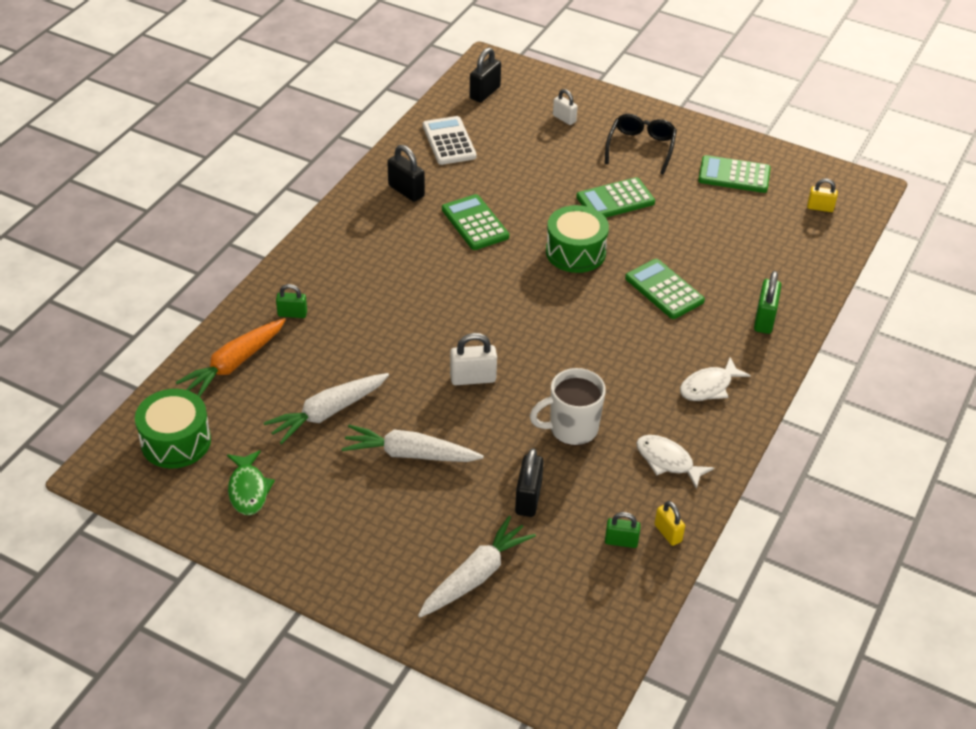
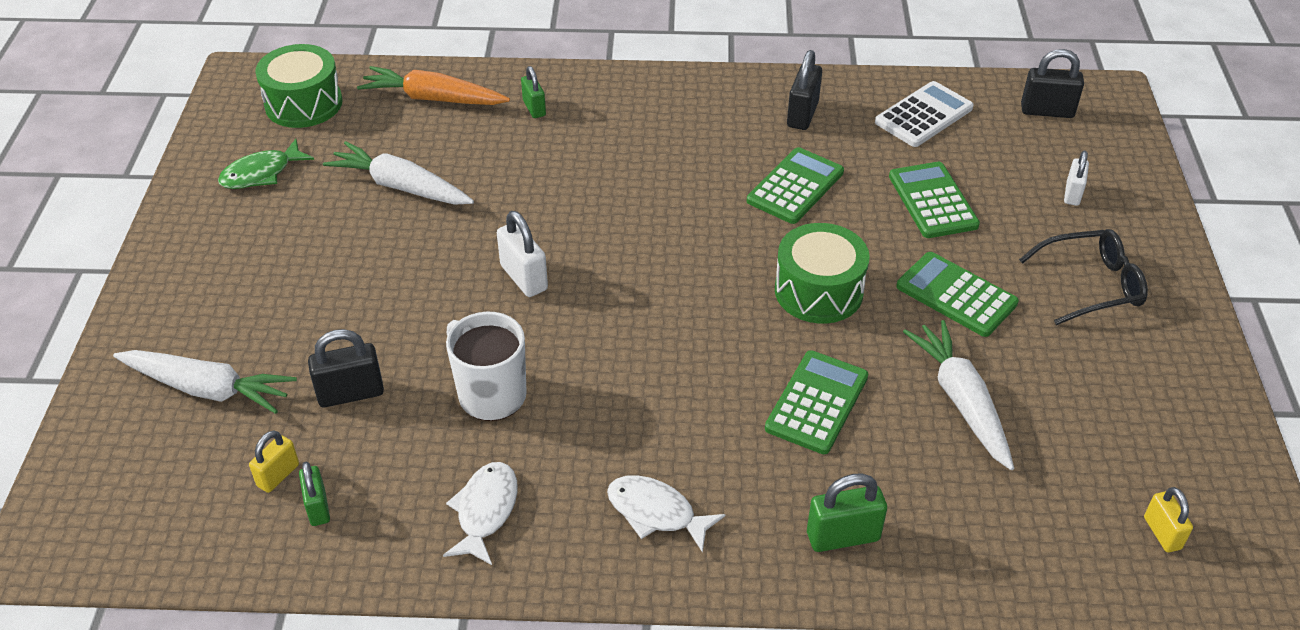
camera: 65 degrees right, 0 degrees up
(410, 454) = (372, 270): white carrot -> white carrot (961, 401)
(668, 533) = (353, 553): yellow padlock -> yellow padlock (278, 475)
(734, 175) = (1134, 403): green calculator -> green calculator (932, 201)

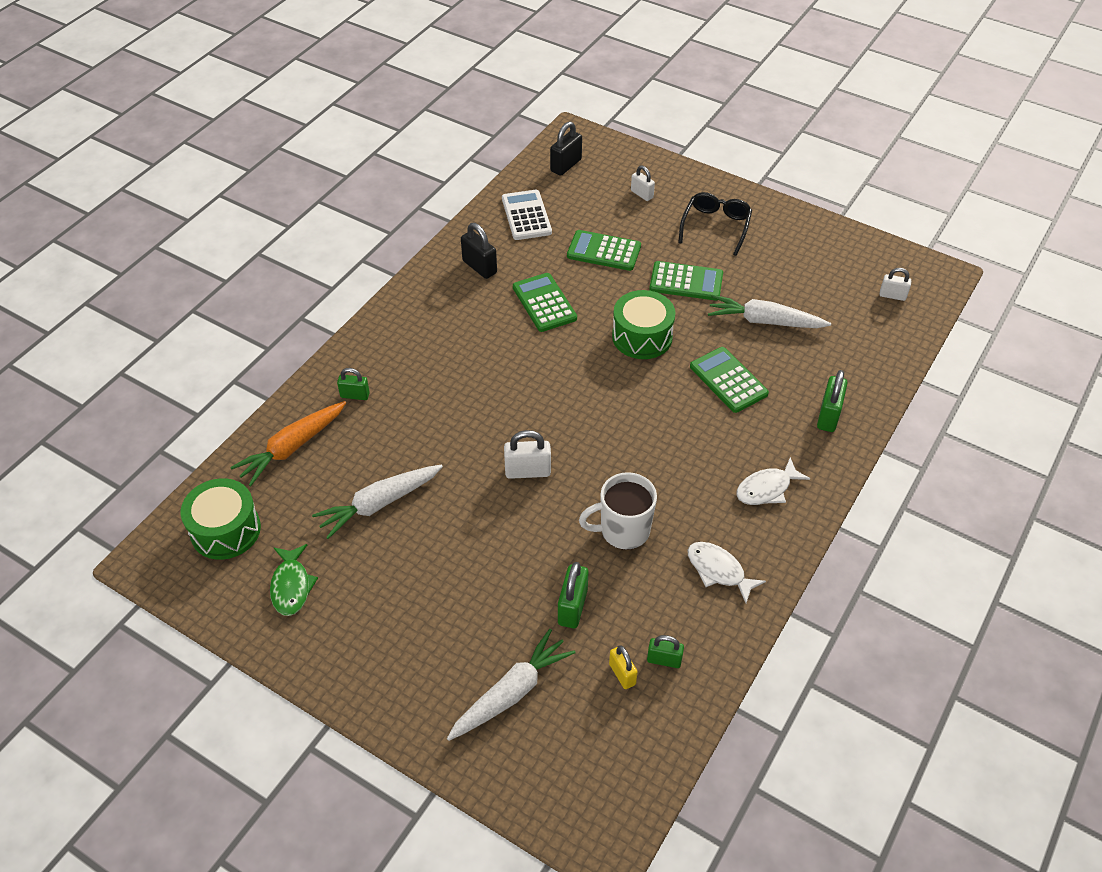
camera: 60 degrees left, 5 degrees up
(351, 393) = (572, 607): black padlock -> green padlock
(956, 295) = (686, 282): green calculator -> green calculator turned 150 degrees counterclockwise
(1162, 533) = (892, 295): yellow padlock -> white padlock

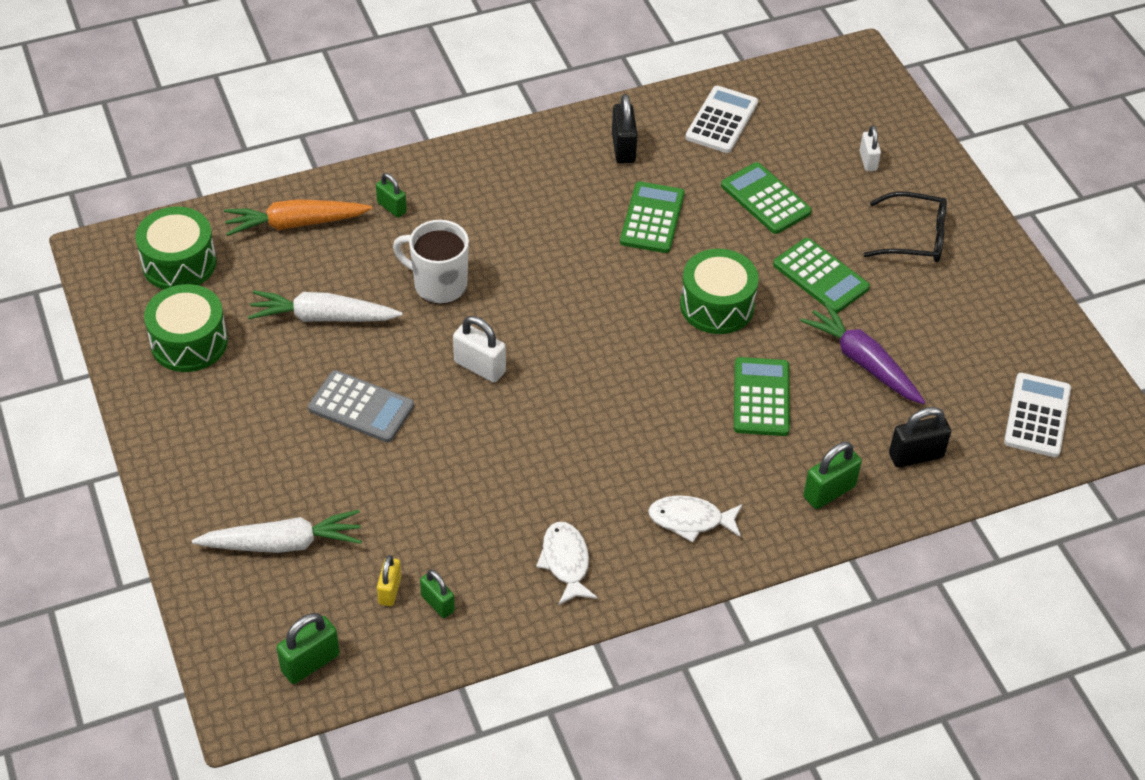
camera: 35 degrees right, 0 degrees up
(291, 586) = (189, 342): green fish -> green drum
(471, 553) = (361, 407): none -> grey calculator
(566, 165) = (816, 88): black padlock -> black padlock (916, 455)
(572, 607) = (402, 508): green padlock -> green padlock (310, 663)
(623, 530) = (514, 472): white mug -> white mug (438, 285)
(715, 227) = (913, 237): black glasses -> black glasses turned 45 degrees clockwise
(764, 321) = (863, 362): white carrot -> purple carrot
(892, 295) = (1037, 416): white padlock -> white calculator

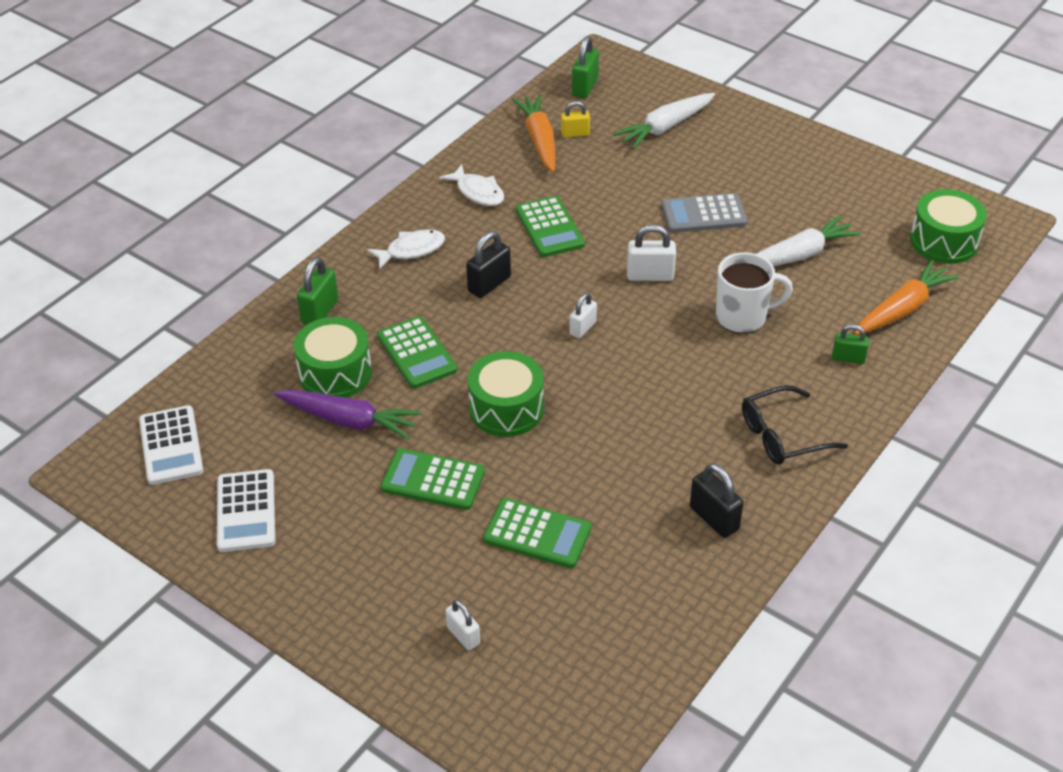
camera: 150 degrees right, 5 degrees down
(189, 342) = (865, 198): green drum -> green drum (335, 373)
(389, 590) = (575, 134): yellow padlock -> yellow padlock turned 75 degrees counterclockwise
(438, 603) = (539, 140): green padlock -> orange carrot
(589, 346) = (582, 328): none -> white padlock
(652, 218) = (625, 460): green calculator -> green calculator (549, 227)
(721, 120) = (647, 604): white calculator -> white calculator (246, 511)
(913, 237) = (366, 566): black glasses -> black glasses (783, 435)
(916, 455) = (264, 367): black padlock -> black padlock (489, 284)

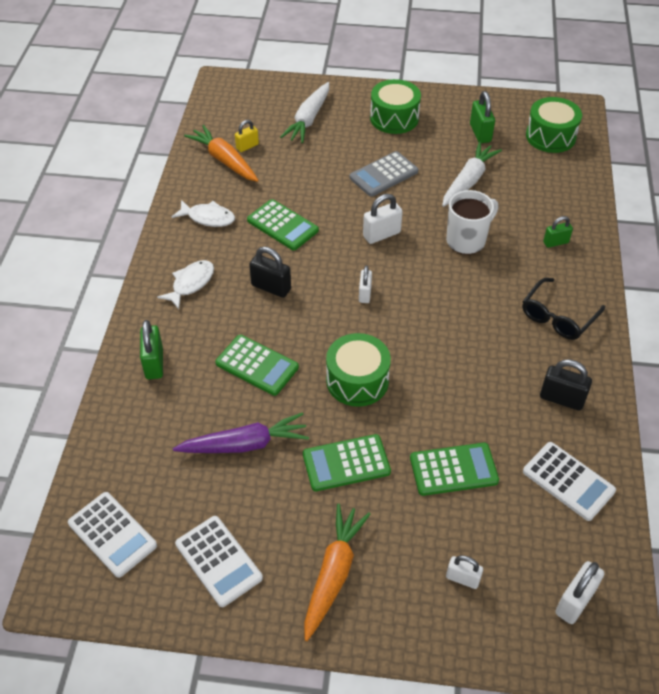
camera: 30 degrees left, 5 degrees up
(335, 373) = (204, 409): green drum -> green drum (394, 118)
(489, 284) = (271, 287): black padlock -> black padlock turned 75 degrees counterclockwise
(561, 711) = (575, 601): none -> white padlock
(585, 87) = (228, 108): green padlock -> green padlock (480, 133)
(651, 599) = (568, 481): none -> white calculator
(902, 308) = (562, 193): orange carrot -> orange carrot (333, 573)

